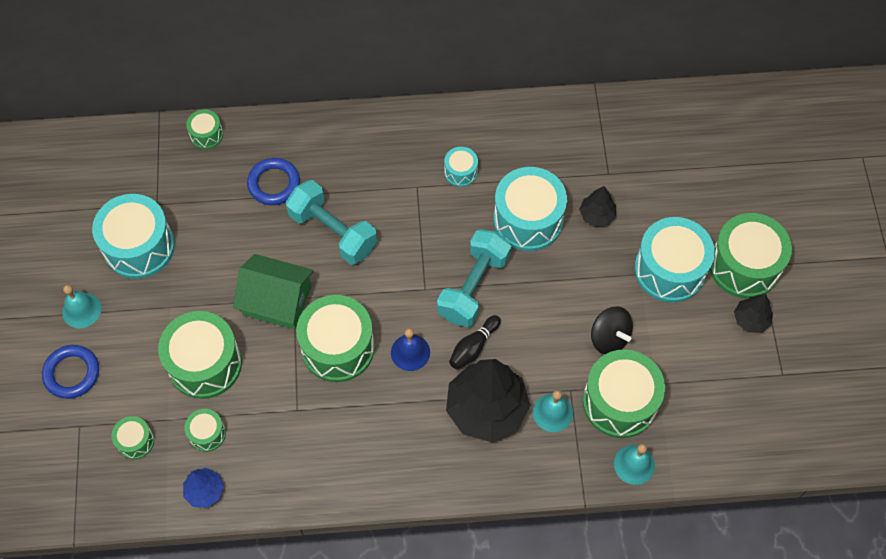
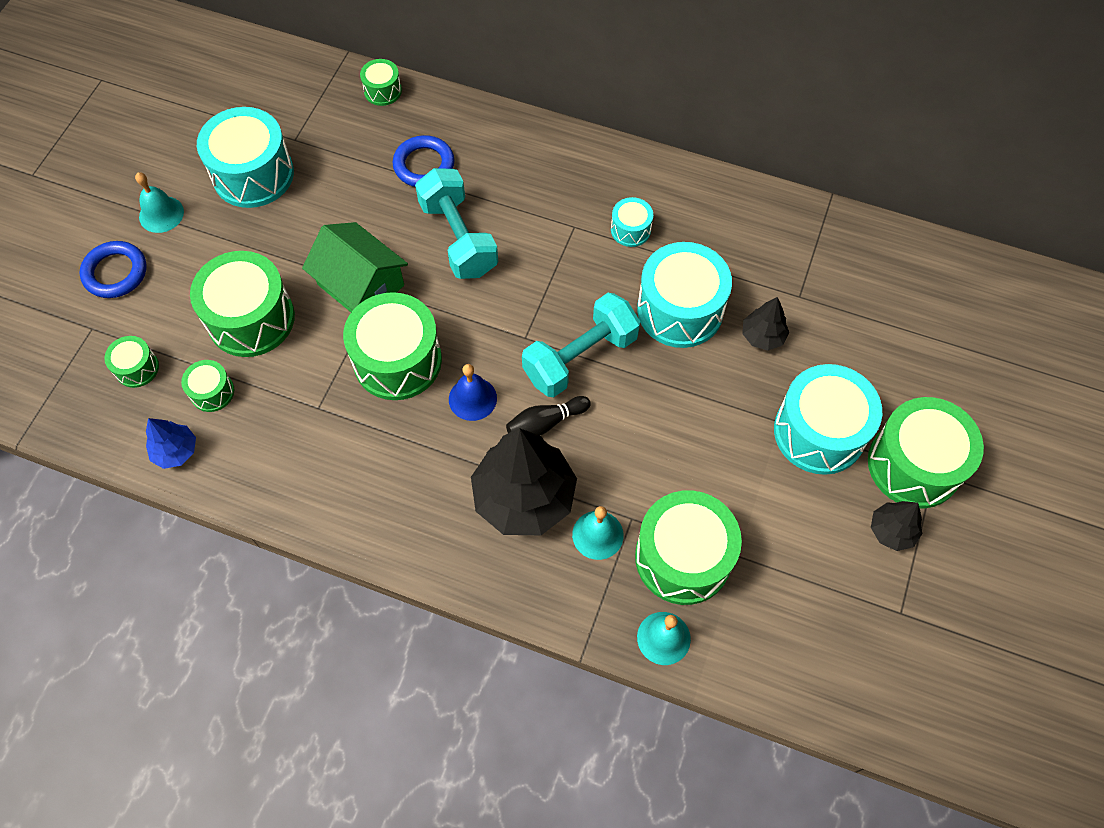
camera: 25 degrees right, 0 degrees up
(609, 338) = (707, 478): black spinning top -> none

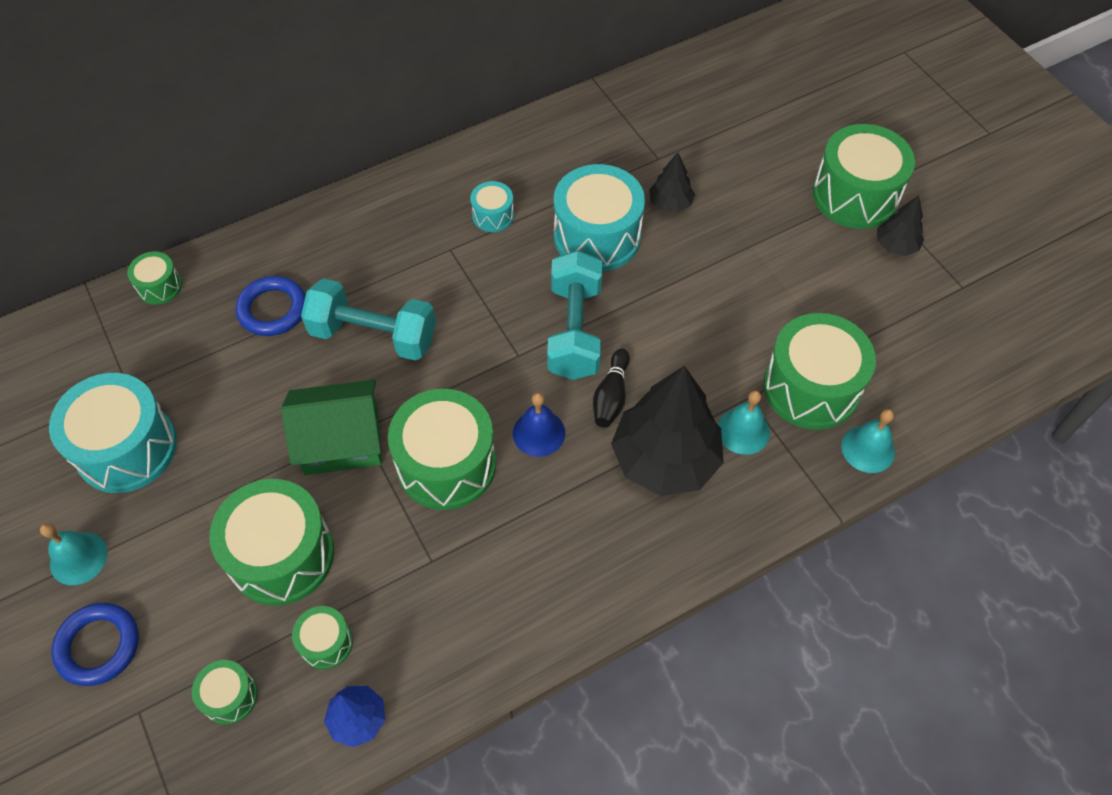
camera: 50 degrees left, 5 degrees down
(819, 432) = (781, 229): turquoise drum -> none

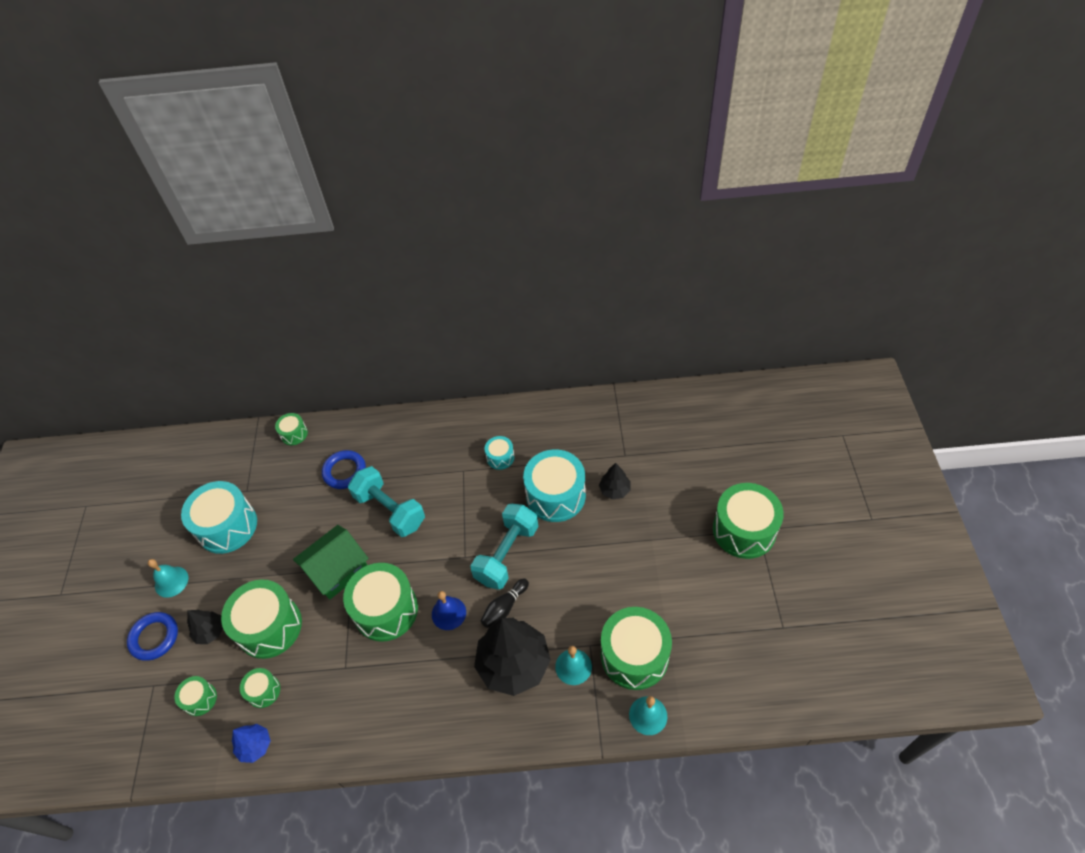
camera: 30 degrees right, 5 degrees down
(341, 440) = (337, 570): green house -> green house turned 60 degrees counterclockwise
(895, 245) = (751, 578): black tree -> black tree (210, 631)

